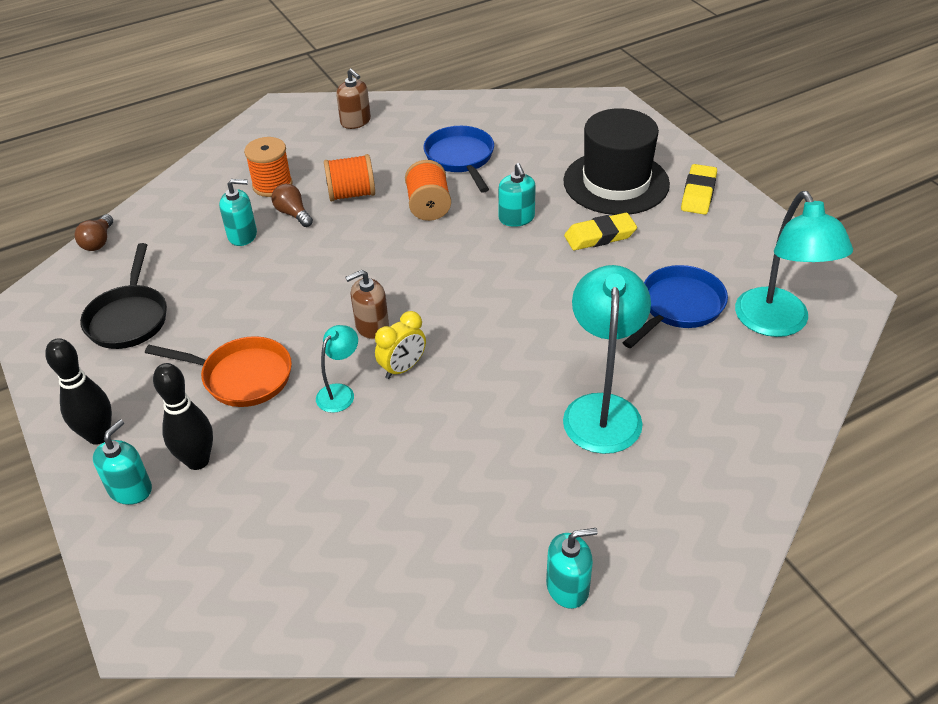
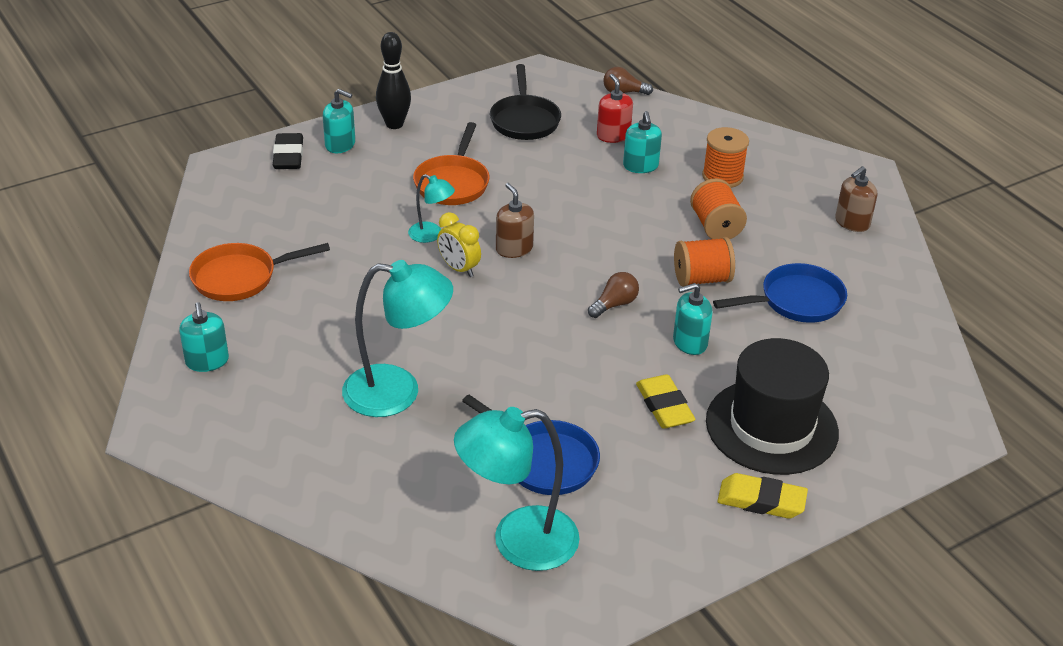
camera: 85 degrees right, 5 degrees down
(129, 318) = (524, 120): black pan -> black pan turned 90 degrees counterclockwise
(141, 545) = (288, 156): none -> black eraser
(181, 252) = (613, 135): none -> red soap dispenser
(197, 461) = (364, 171): black bowling pin -> none
(293, 214) = (677, 192): brown light bulb -> brown light bulb (614, 304)
(407, 572) = (240, 277): none -> orange pan

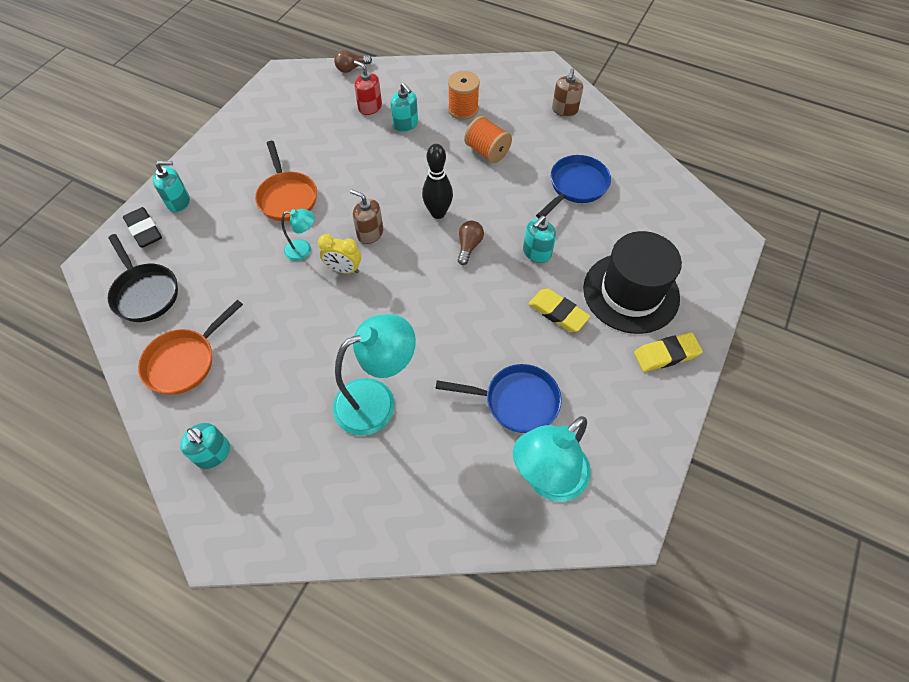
camera: 30 degrees left, 20 degrees up
(394, 124) = (207, 165): black bowling pin -> black bowling pin (438, 213)
(524, 120) = (300, 120): black pan -> black pan (145, 293)
(702, 279) = (508, 198): orange spool -> none

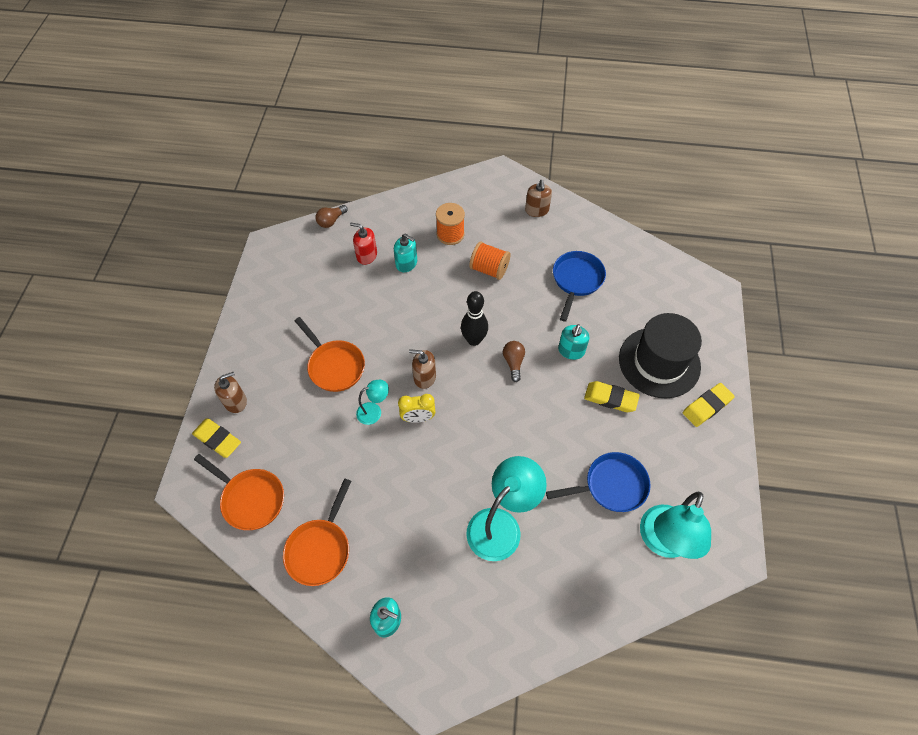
camera: 20 degrees left, 0 degrees up
(144, 230) = (217, 439): black eraser -> yellow eraser
(145, 293) = (250, 499): black pan -> orange pan
(178, 202) = (235, 401): turquoise soap dispenser -> brown soap dispenser

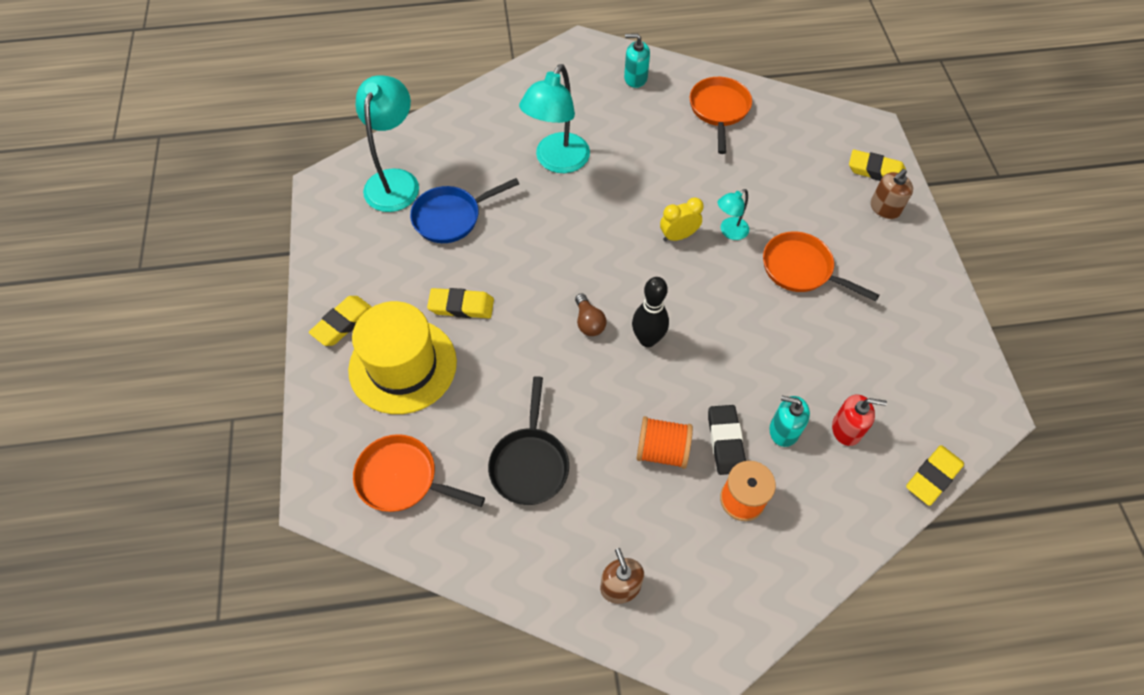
camera: 165 degrees right, 0 degrees up
(250, 499) = (807, 131): orange pan -> orange pan (402, 479)
(331, 221) = (932, 477): brown light bulb -> yellow eraser
(424, 377) = (690, 280): brown soap dispenser -> none
(446, 265) = (725, 441): none -> black eraser
(571, 350) = (519, 354): turquoise soap dispenser -> none
(576, 280) = (530, 463): blue pan -> black pan
(659, 362) = (403, 365): black hat -> yellow hat

